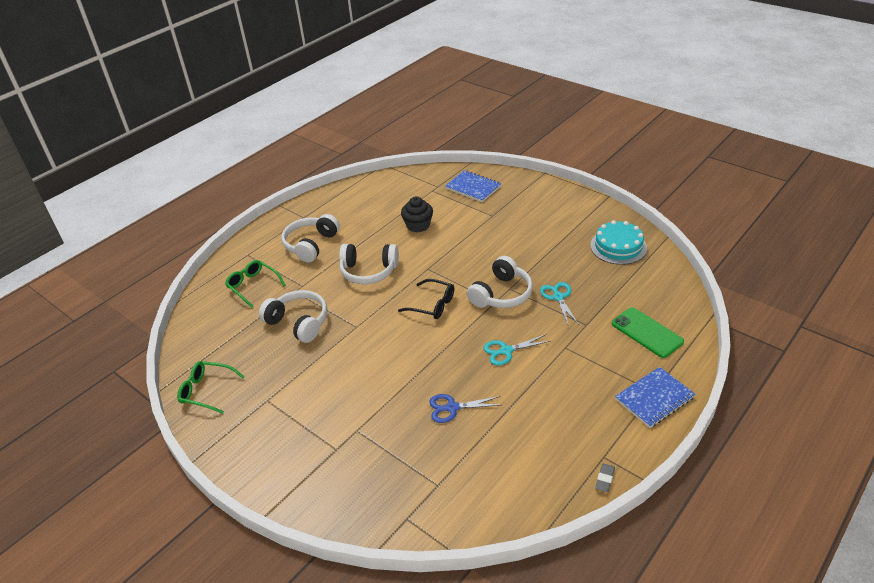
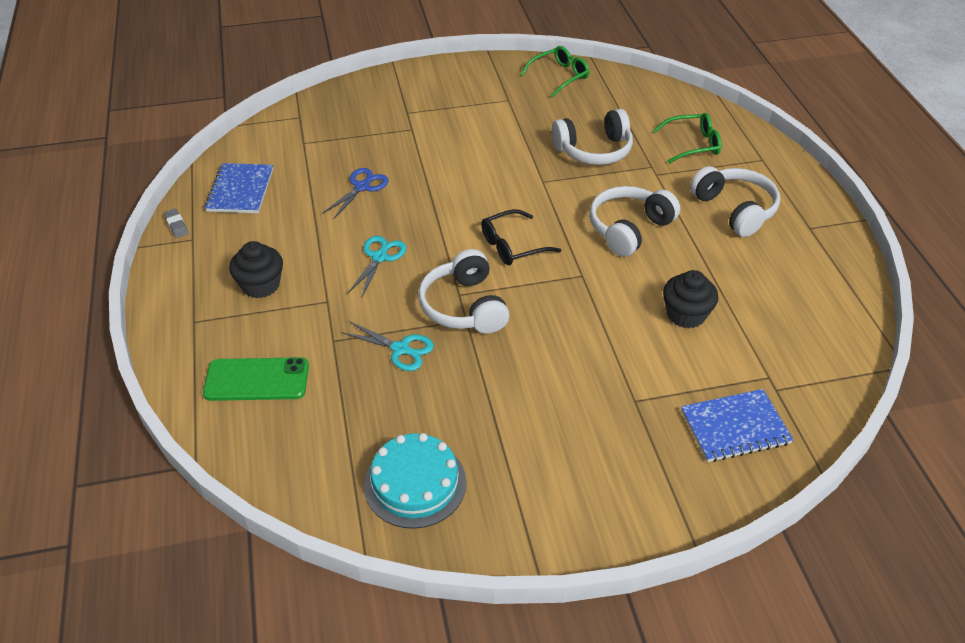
camera: 125 degrees right, 5 degrees up
(592, 385) = (261, 285): none -> black cupcake
(654, 398) = (187, 315): blue notebook -> blue notebook (240, 190)

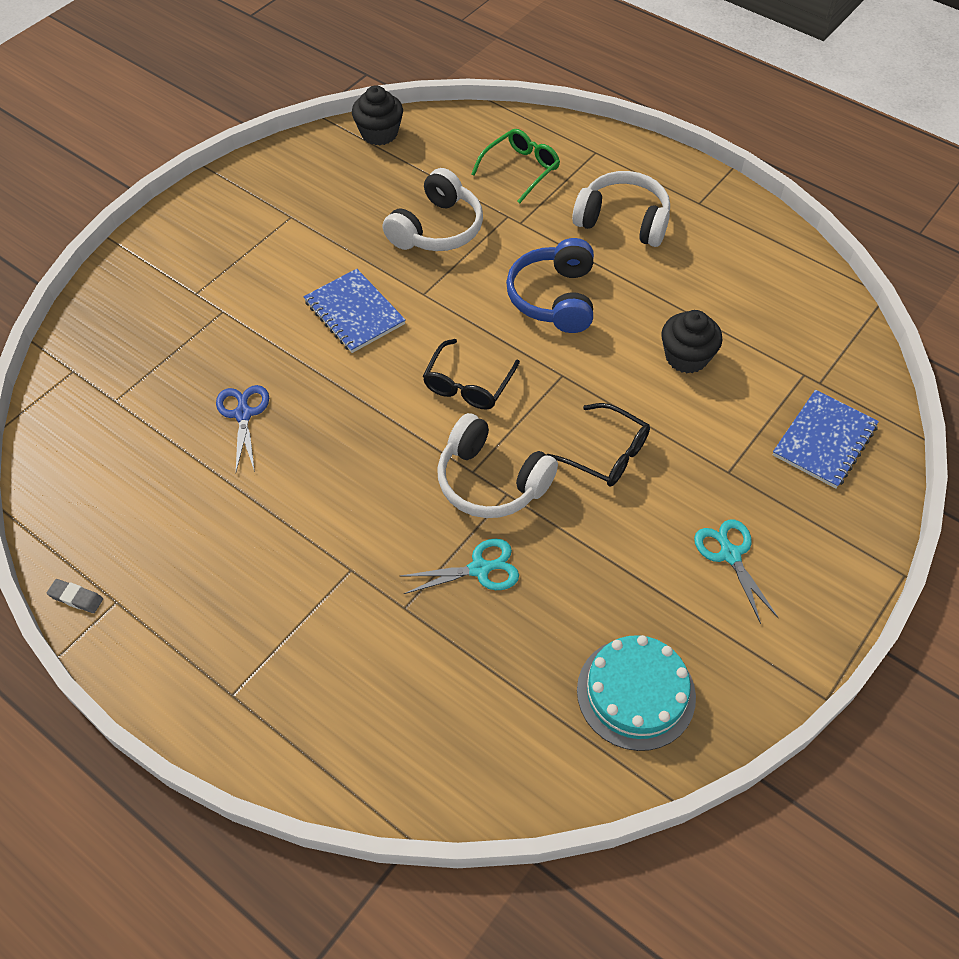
camera: 40 degrees left, 10 degrees up
(240, 190) = (105, 505): blue notebook -> blue notebook (354, 313)
(257, 379) = (374, 707): green phone -> none
(261, 285) = (259, 601): black cupcake -> black cupcake (379, 133)
(379, 257) = (351, 483): turquoise scissors -> turquoise scissors (729, 554)
(558, 337) = (606, 454): none -> black glasses
(559, 76) = (315, 159): green glasses -> none
(629, 229) = (554, 298): white headphones -> blue headphones

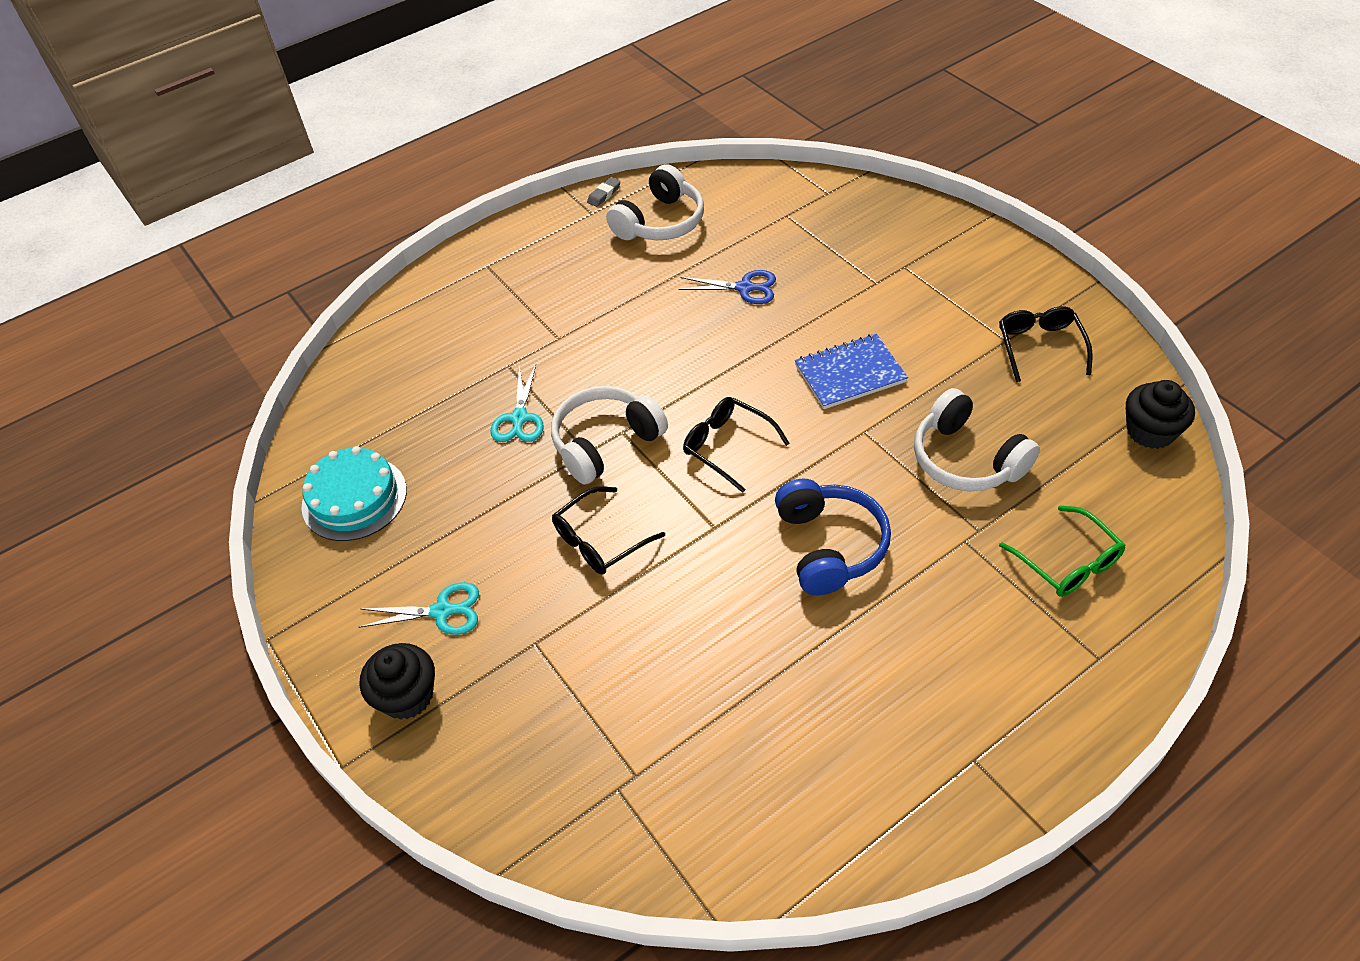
camera: 110 degrees right, 5 degrees down
(295, 196) = (1040, 347): none -> black glasses
(554, 298) = (829, 546): blue headphones -> blue headphones turned 60 degrees clockwise
(623, 220) = (951, 653): white headphones -> white headphones (660, 222)
(686, 357) = (702, 653): black cupcake -> black cupcake (407, 696)
(824, 440) = (534, 757): blue notebook -> none

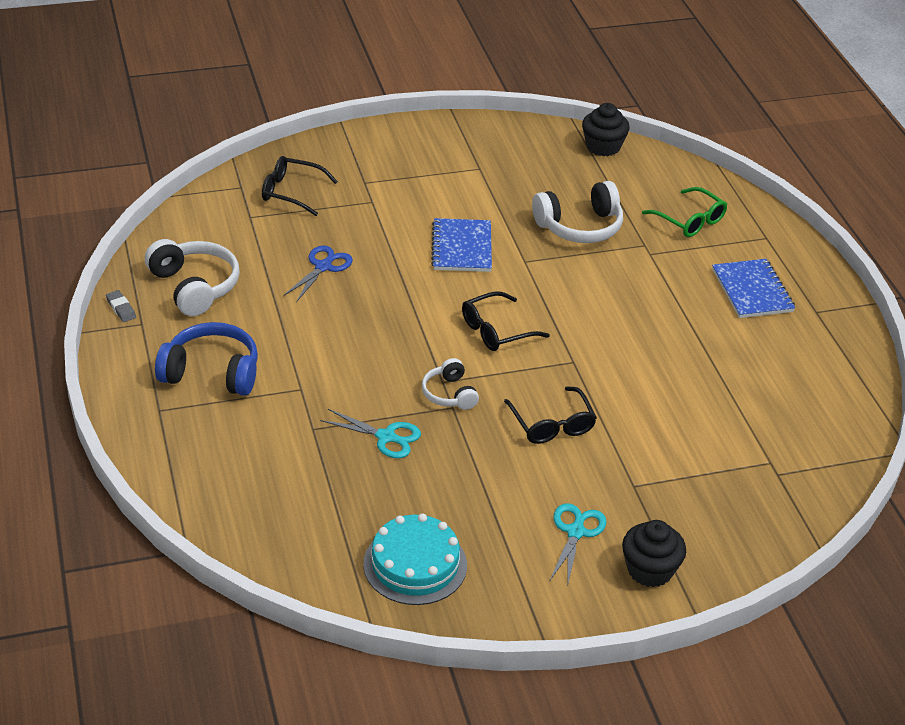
camera: 75 degrees left, 10 degrees down
(605, 443) = (449, 394): white headphones -> white headphones, size x0.59
(829, 546) = (622, 313): blue headphones -> blue headphones (212, 372)
(967, 670) = (752, 291): none -> blue notebook
(1040, 347) = (497, 157): black glasses -> black glasses (291, 192)
(1067, 562) = (689, 220): green glasses -> green glasses turned 60 degrees clockwise

